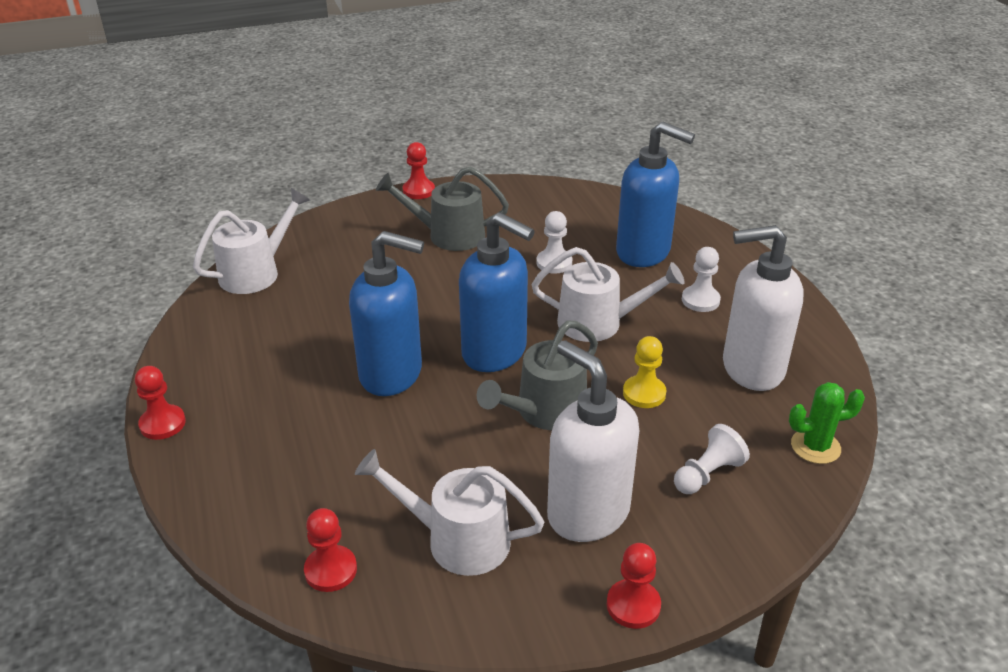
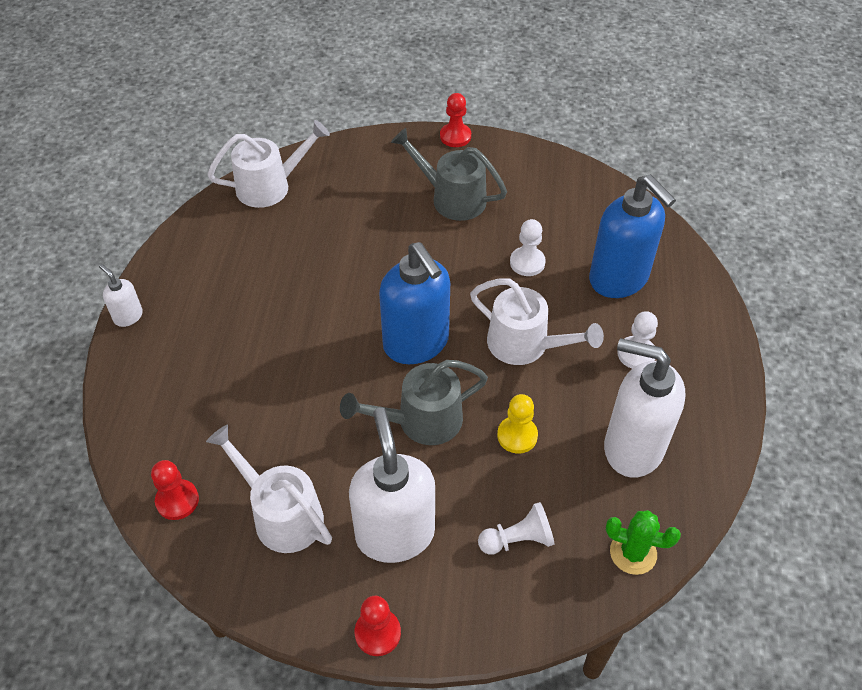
camera: 25 degrees right, 15 degrees up
(162, 424) = (128, 316): red pawn -> white soap dispenser
(392, 374) = (320, 333): blue soap dispenser -> none

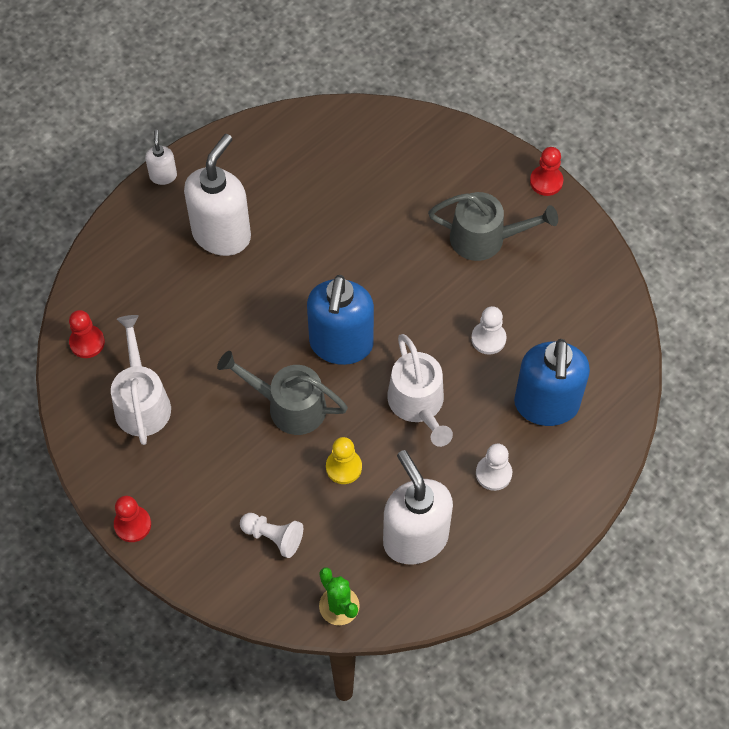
camera: 40 degrees right, 10 degrees up
(271, 186) = (355, 129): white watering can -> none
(395, 534) = (199, 471): white soap dispenser -> white soap dispenser (222, 234)
(451, 198) = (486, 238): grey watering can -> grey watering can turned 120 degrees clockwise

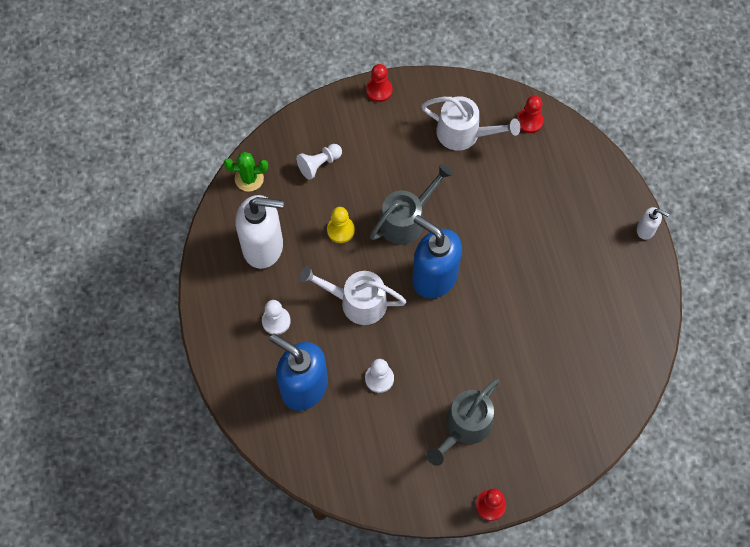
camera: 120 degrees right, 5 degrees up
(222, 234) = (571, 245): white soap dispenser -> none

